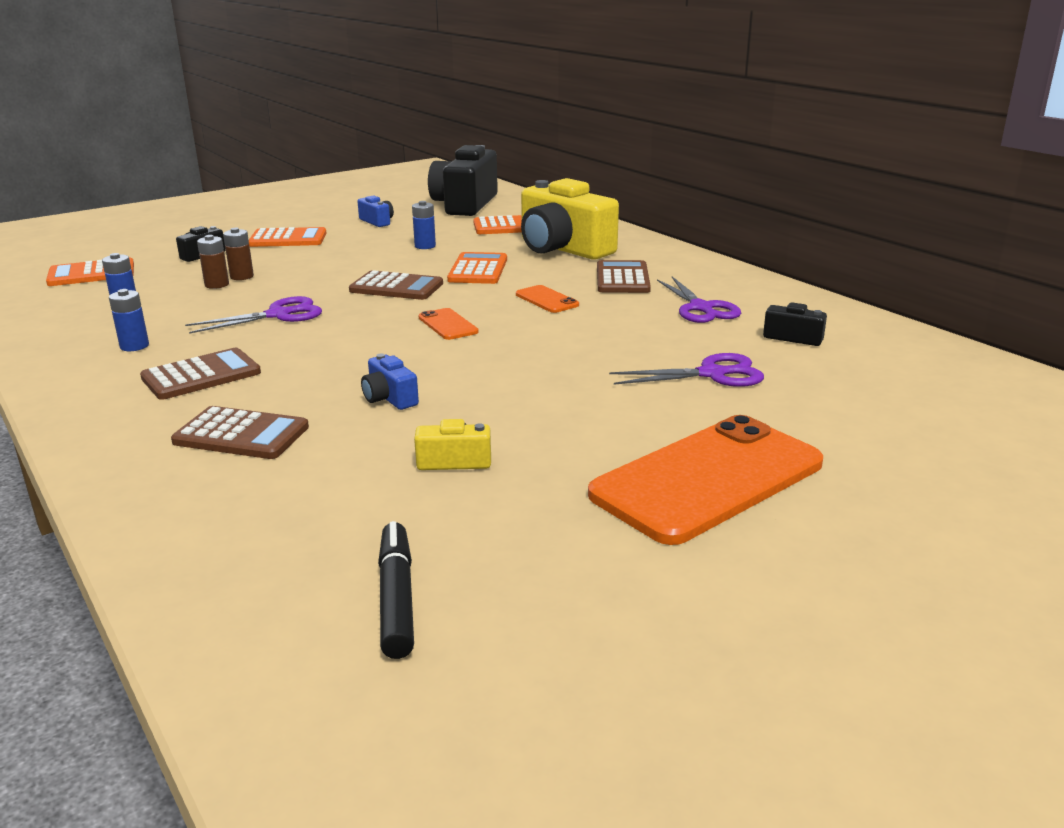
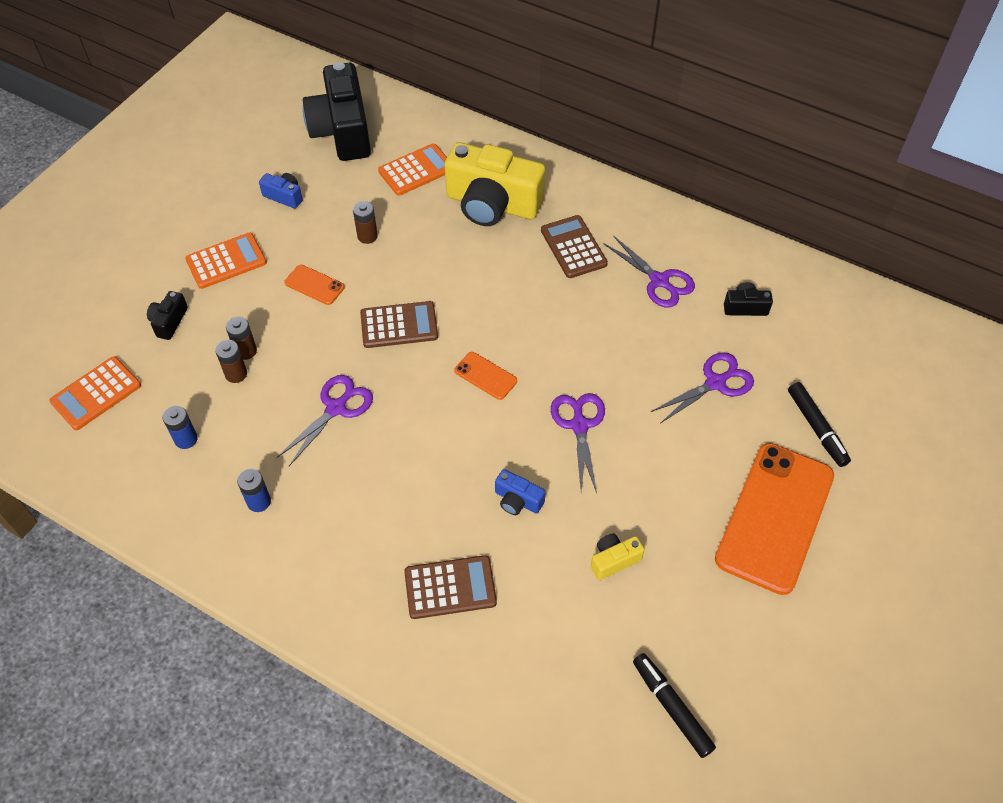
camera: 25 degrees left, 30 degrees up
(201, 375) = (353, 523): brown calculator -> none
(425, 246) = (367, 236): blue battery -> brown battery
(478, 270) = (445, 269): orange calculator -> none
(516, 369) = (579, 425): none -> purple scissors
(546, 300) = (536, 306): orange phone -> orange phone (314, 285)
(826, 428) = (816, 428): none -> black marker

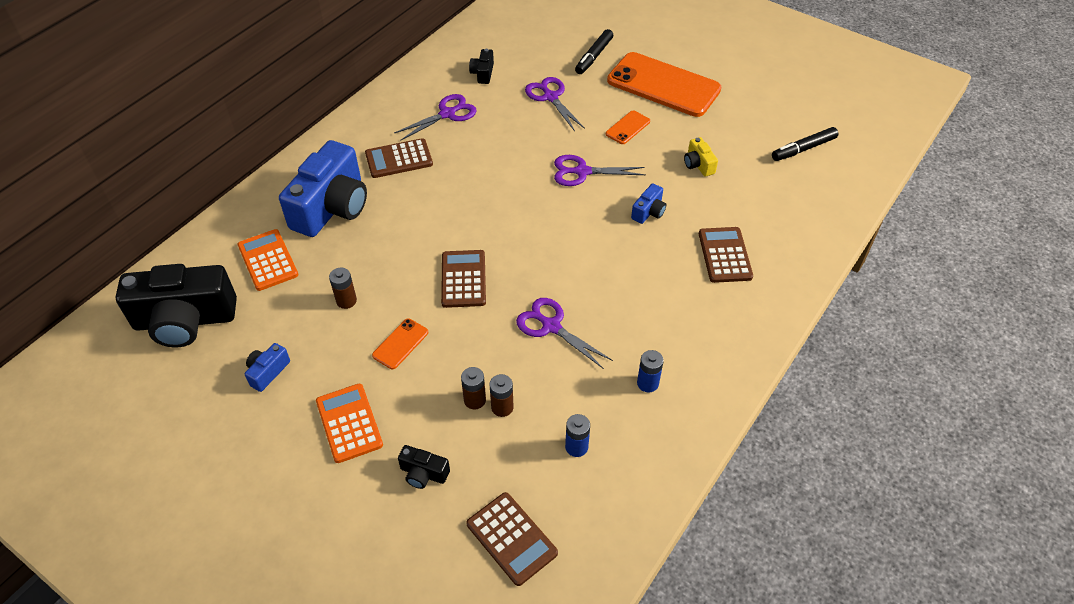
camera: 85 degrees left, 5 degrees down
(96, 394) = (511, 538): orange calculator -> brown calculator
(485, 376) = (528, 223): orange phone -> orange phone (627, 128)
(492, 204) = (332, 207): yellow camera -> blue camera
(816, 428) = (594, 56): black marker -> black marker turned 135 degrees clockwise

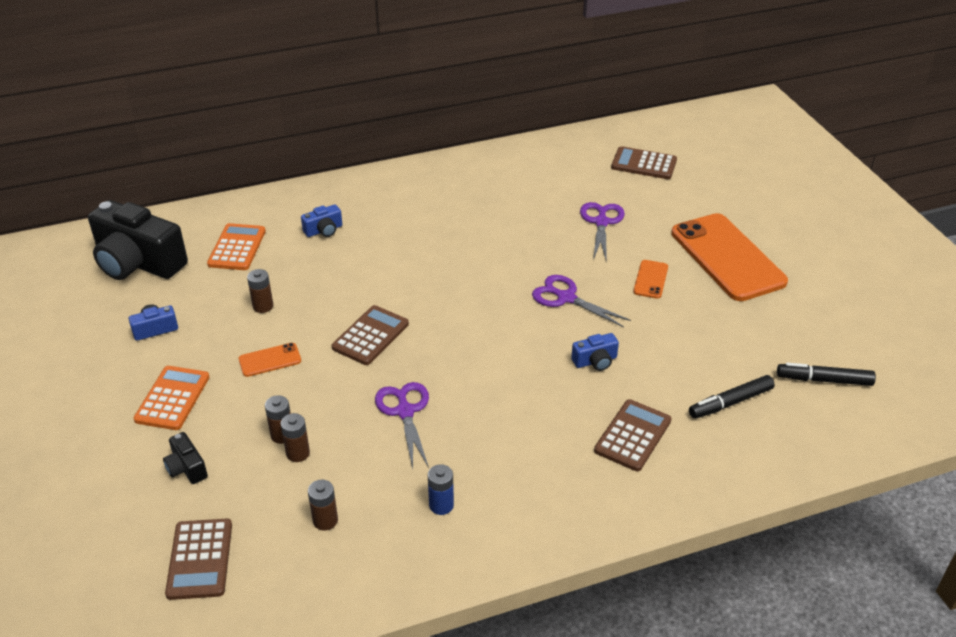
camera: 35 degrees right, 10 degrees down
(332, 207) = (324, 230): blue camera -> blue camera, size x0.43
(399, 159) = (414, 217): brown calculator -> brown calculator (644, 164)
(447, 114) = (492, 198): purple scissors -> none
(483, 73) = (558, 178): black camera -> none
(576, 447) = (325, 520): blue battery -> brown battery
(594, 56) = (680, 204): black marker -> black marker (730, 402)
(627, 128) = (650, 279): orange phone -> orange phone turned 60 degrees counterclockwise
(698, 164) = (690, 343): yellow camera -> none

